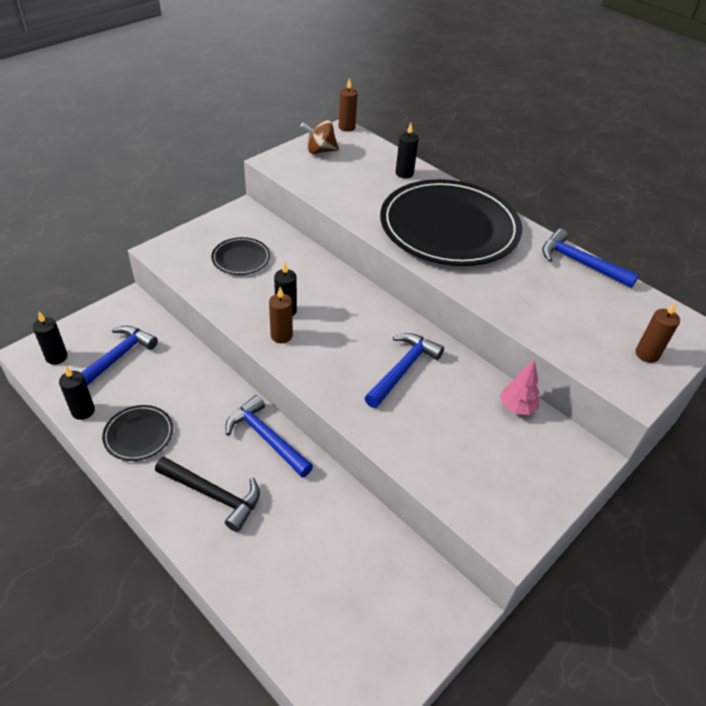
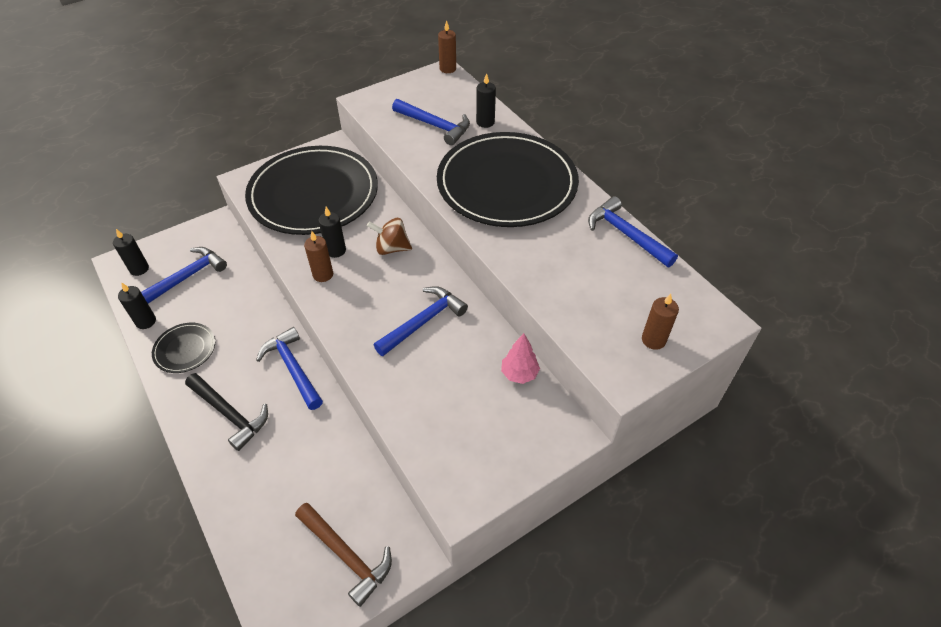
camera: 15 degrees right, 5 degrees up
(241, 258) = (313, 194): black plate -> black plate, size x2.36
(320, 151) = (411, 92): brown spinning top -> brown spinning top (391, 248)
(356, 180) = (435, 126): none -> blue hammer
(393, 621) = (346, 555): none -> brown hammer

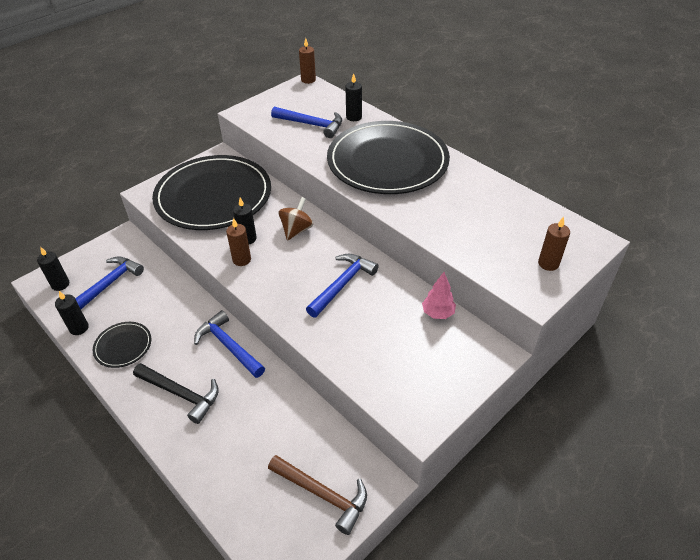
camera: 10 degrees left, 5 degrees down
(391, 248) = (296, 230): brown spinning top -> brown spinning top turned 120 degrees clockwise
(626, 234) = (499, 187): blue hammer -> none

